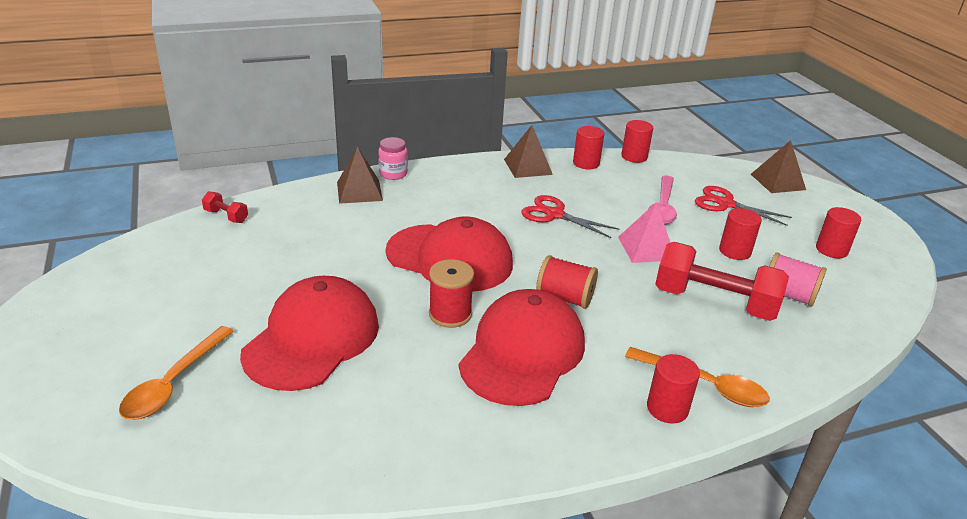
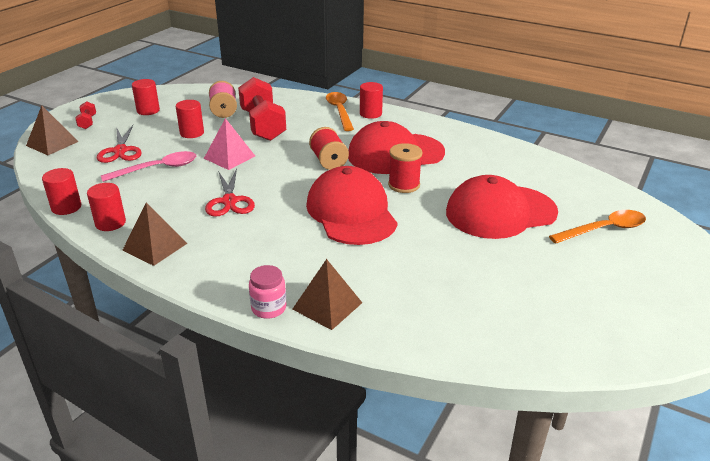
camera: 130 degrees left, 0 degrees up
(226, 216) = (478, 347): red dumbbell -> red dumbbell (87, 122)

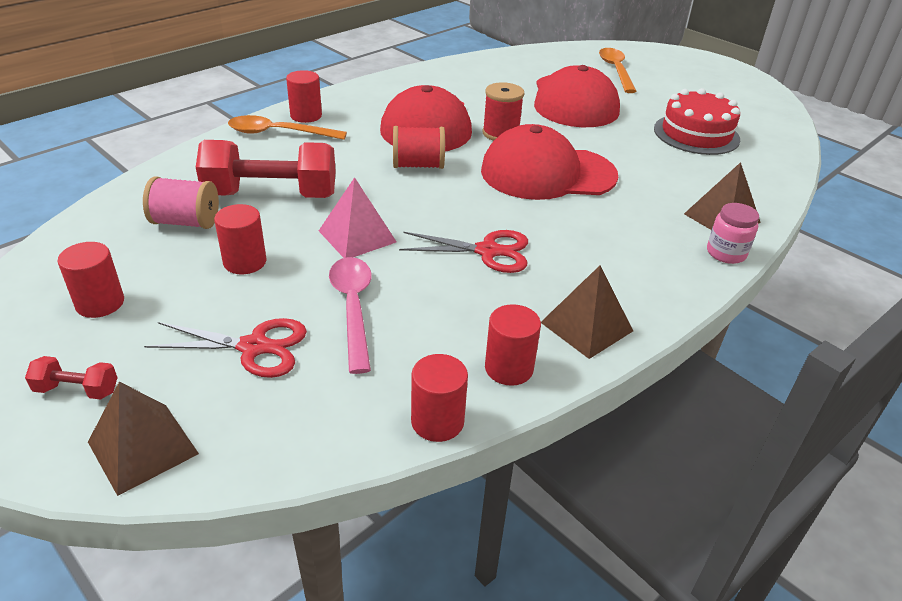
camera: 75 degrees left, 5 degrees up
(492, 288) = (696, 134): none -> red cake

